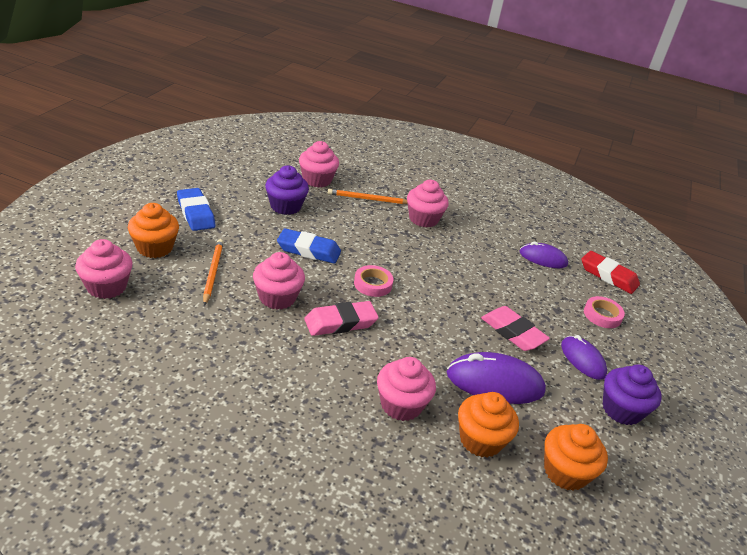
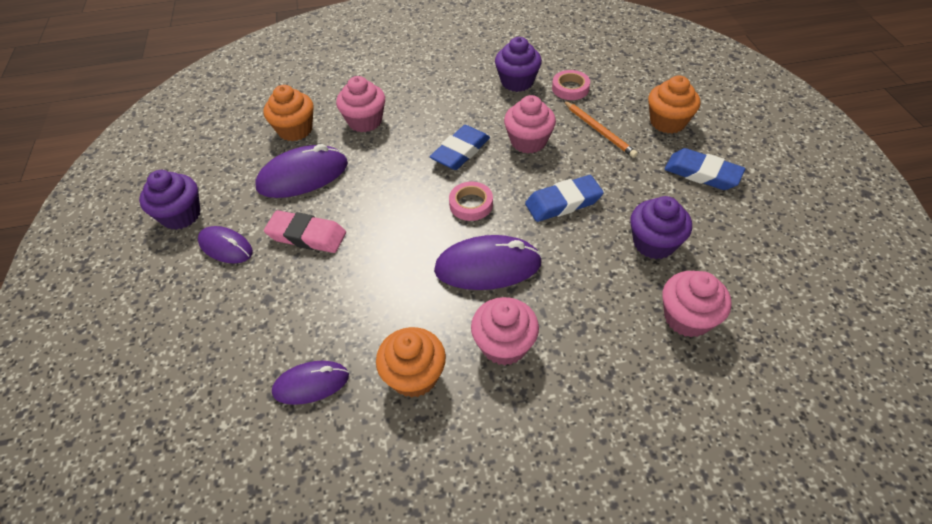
camera: 155 degrees right, 15 degrees up
(106, 287) = (640, 79): pink cupcake -> none
(210, 353) = (517, 82): none -> purple cupcake
(340, 323) = (460, 151): pink eraser -> blue eraser
(368, 199) = (597, 330): orange pencil -> none
(398, 249) = (488, 267): none -> purple mouse
(565, 472) = (225, 142): orange cupcake -> orange cupcake (414, 376)
(602, 315) = (210, 326): pink tape -> pink tape (570, 88)
(608, 276) = (207, 416): red eraser -> none

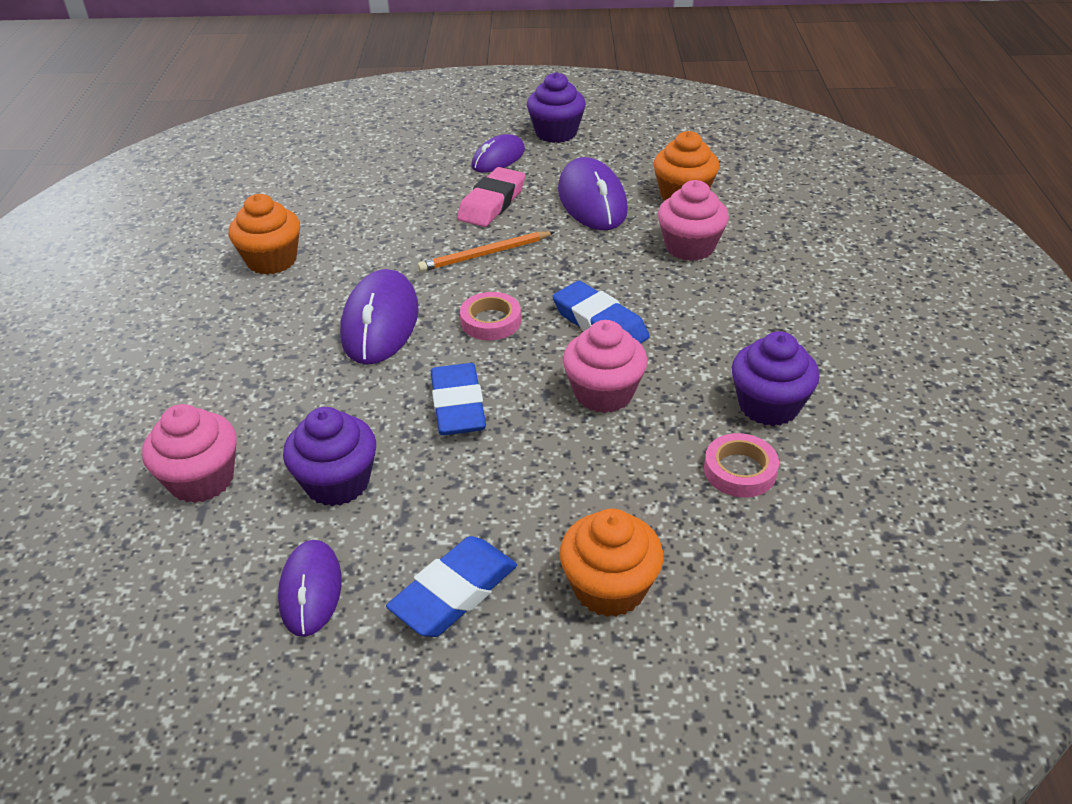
camera: 100 degrees right, 10 degrees down
(311, 384) = (303, 205): purple mouse -> purple mouse (310, 590)
(504, 345) = (267, 320): pink cupcake -> none
(599, 130) = (609, 482): orange pencil -> orange pencil (485, 254)

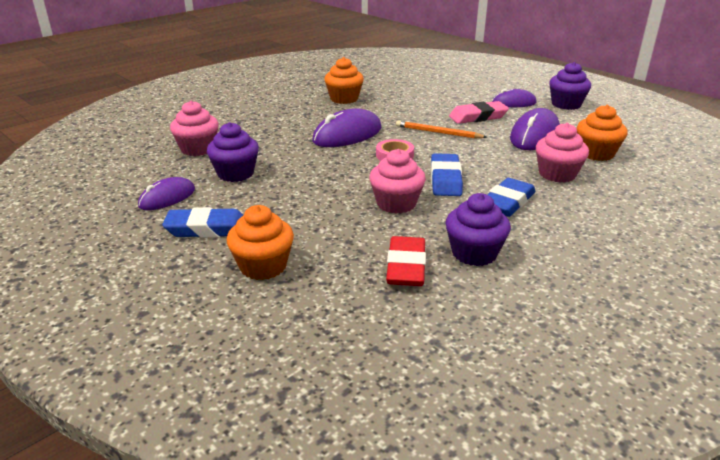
camera: 45 degrees right, 10 degrees down
(458, 406) = (324, 175): blue eraser -> blue eraser (507, 202)
(740, 470) = (406, 267): pink tape -> red eraser

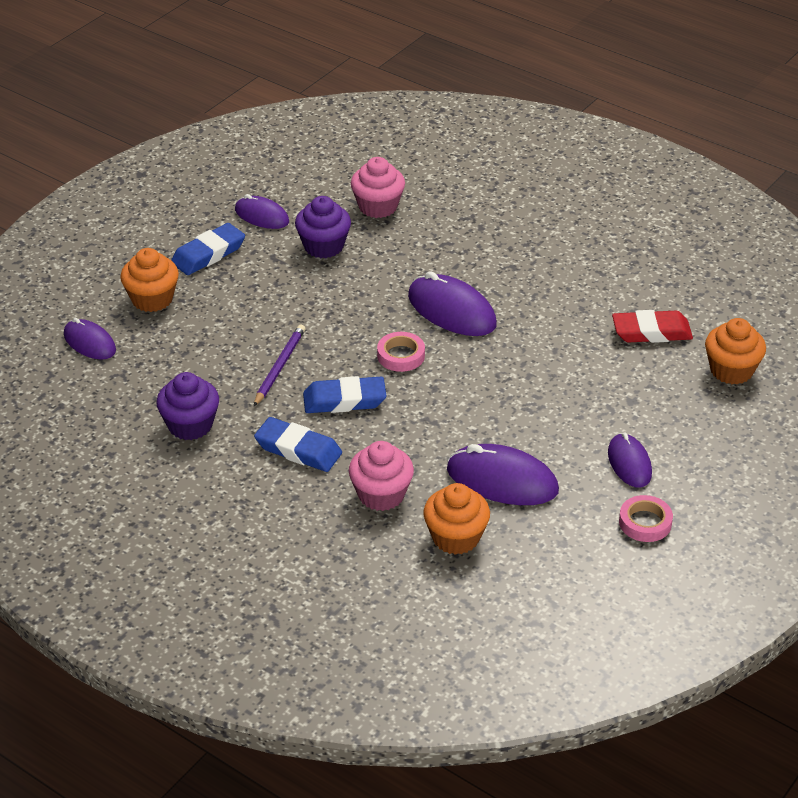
camera: 80 degrees right, 10 degrees up
(207, 229) = (208, 254): blue eraser -> blue eraser turned 60 degrees clockwise
(323, 314) = (90, 343): none -> purple mouse
(344, 99) = (580, 291): orange cupcake -> orange cupcake (731, 370)
(396, 203) = (279, 367): pink cupcake -> purple pencil
(406, 267) = (161, 382): red eraser -> red eraser (651, 332)
(438, 132) = (483, 388): orange pencil -> none
(478, 117) = (555, 425): pink eraser -> none
(566, 104) = (645, 522): purple cupcake -> pink tape

